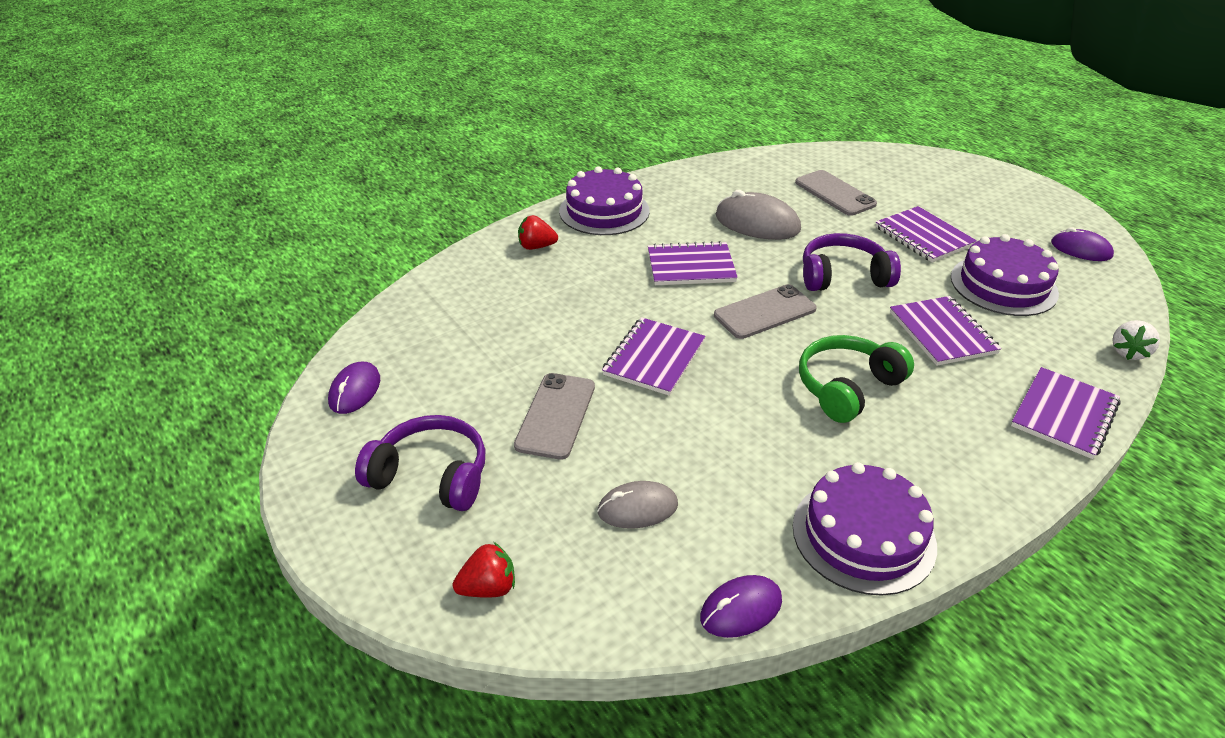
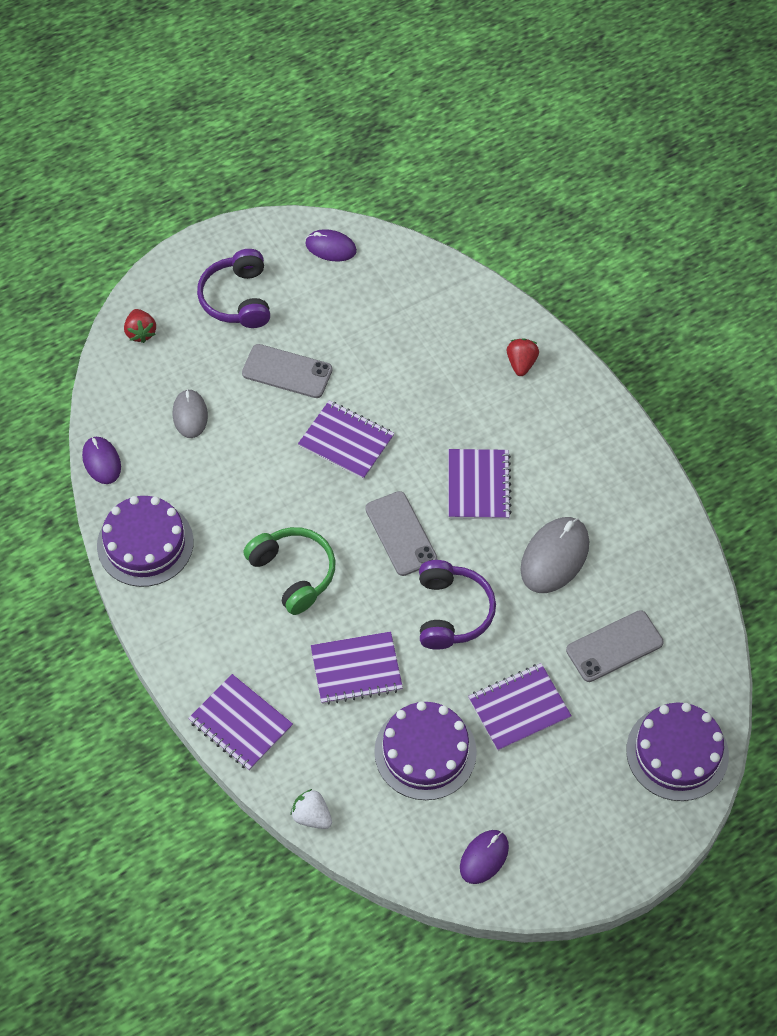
camera: 95 degrees right, 20 degrees up
(431, 476) = (237, 299): purple headphones -> purple headphones turned 150 degrees clockwise
(604, 211) = (585, 422): purple cake -> purple cake (677, 752)

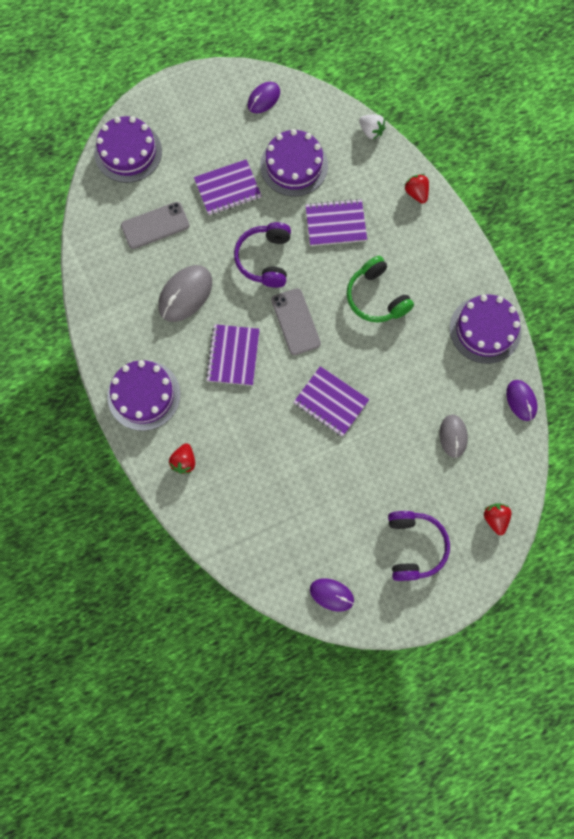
camera: 175 degrees left, 15 degrees up
(240, 724) = (416, 193): purple notebook -> red strawberry
(287, 371) = (374, 470): grey phone -> none
(586, 431) = (144, 395): none -> purple cake

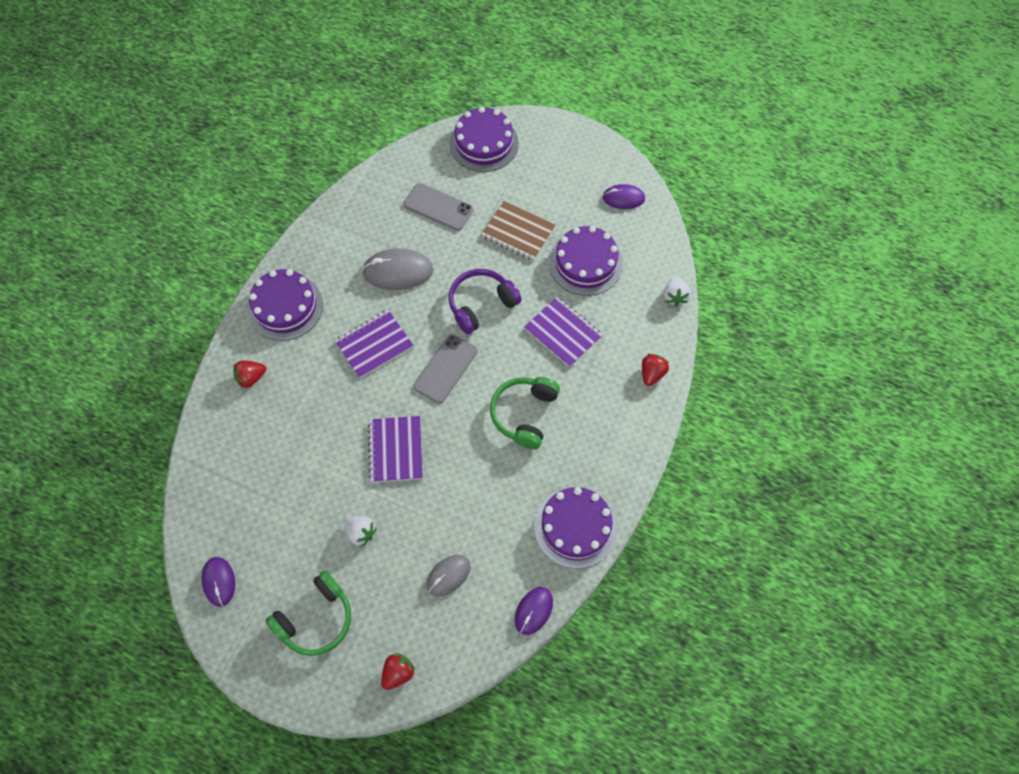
camera: 50 degrees right, 10 degrees down
(228, 189) = (518, 232): purple notebook -> brown notebook
(374, 471) = (361, 532): none -> white strawberry
(414, 546) = (316, 619): purple headphones -> green headphones

